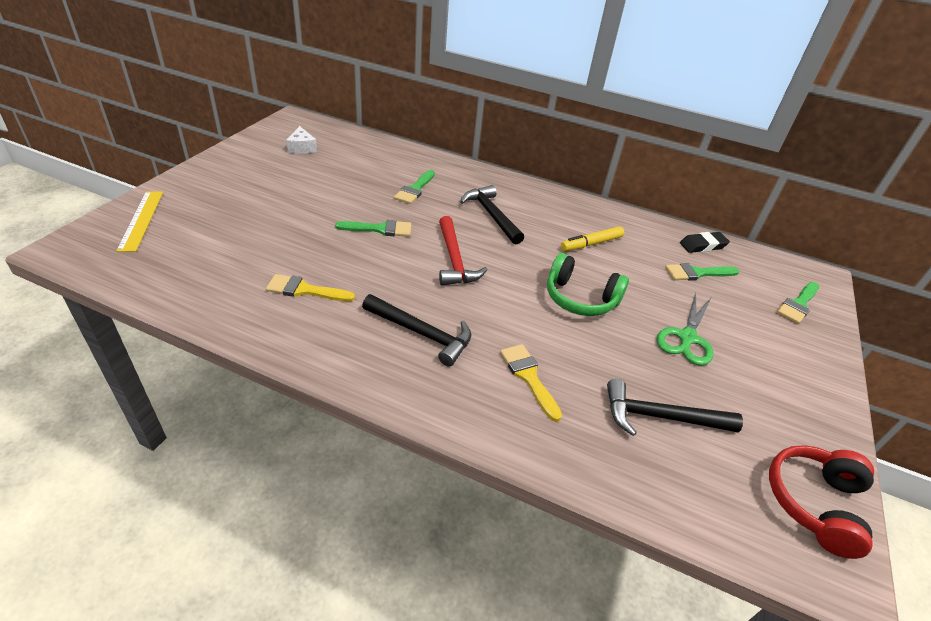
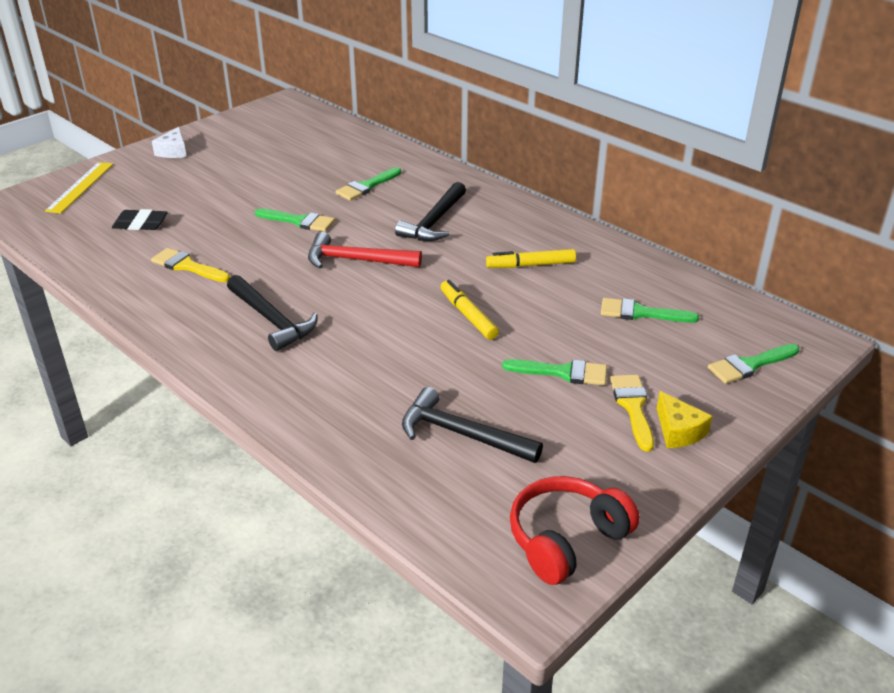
camera: 25 degrees right, 5 degrees down
(302, 147) = (274, 133): white cheese -> white cheese (173, 151)
(454, 260) = (356, 260): red hammer -> red hammer turned 90 degrees clockwise
(491, 215) = (434, 222): black hammer -> black hammer turned 150 degrees counterclockwise
(528, 377) = (350, 374): yellow brush -> yellow brush (633, 407)
(580, 298) = (468, 316): green headphones -> yellow marker
(687, 338) = (563, 372): green scissors -> green brush
(702, 245) = (678, 286): black eraser -> black eraser (140, 224)
(802, 373) = (678, 431): none -> yellow cheese

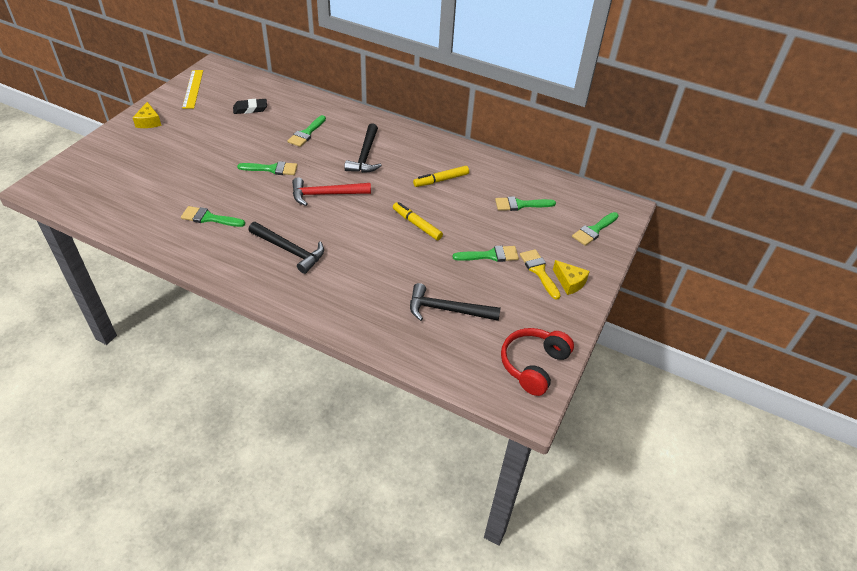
camera: 20 degrees left, 10 degrees up
(80, 187) = (91, 163): yellow ruler -> yellow ruler (192, 89)
(140, 224) = (156, 189): black eraser -> black eraser (250, 109)
(173, 151) = (149, 122): white cheese -> yellow cheese
(187, 266) = (209, 218): yellow brush -> green brush

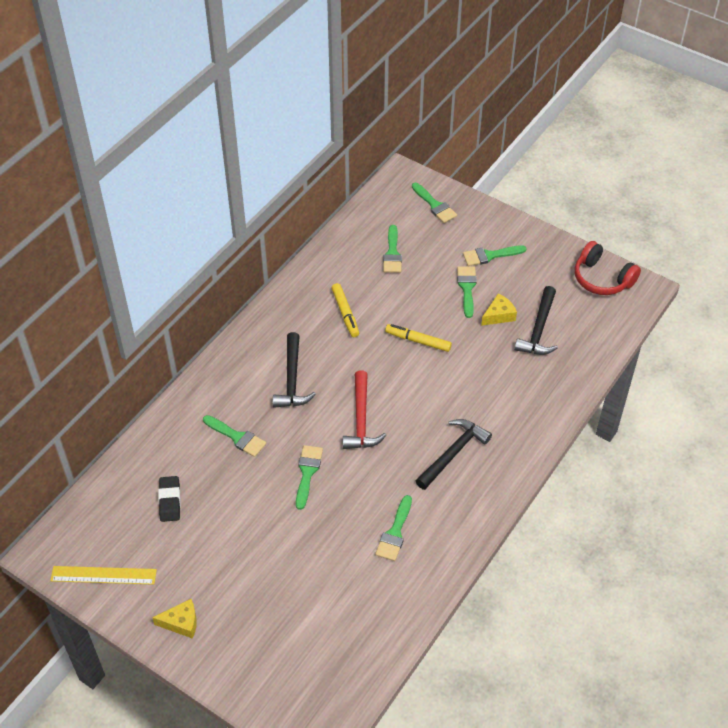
camera: 80 degrees left, 5 degrees up
(365, 156) = (292, 379): black hammer -> black hammer turned 75 degrees clockwise
(417, 225) = (418, 341): yellow marker -> yellow marker turned 60 degrees clockwise
(539, 271) = (490, 255): yellow brush -> green brush
(569, 282) = (504, 237): yellow cheese -> yellow cheese (499, 315)

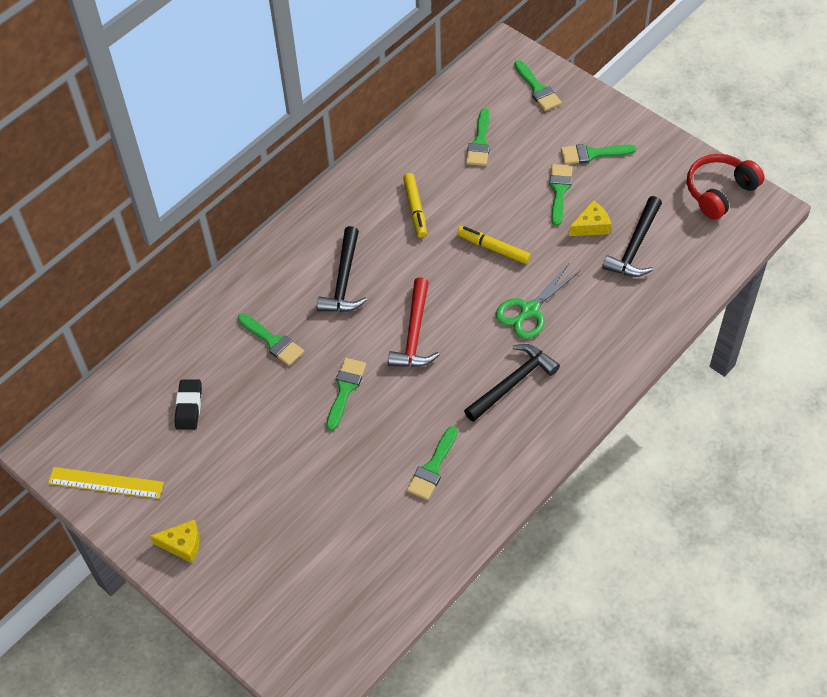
camera: 10 degrees right, 5 degrees up
(457, 390) = (529, 310): none -> green scissors
(602, 278) = (719, 192): red headphones -> red headphones turned 90 degrees clockwise

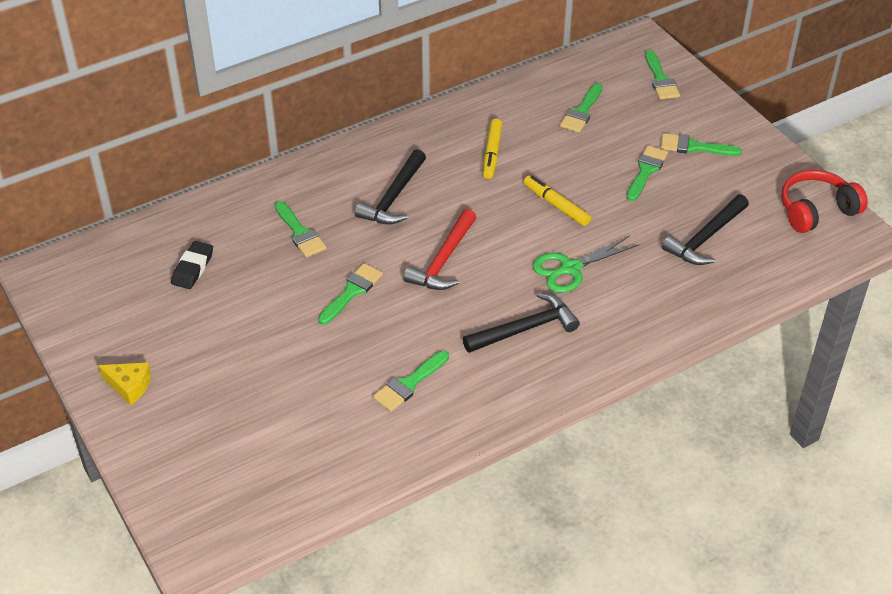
camera: 15 degrees right, 10 degrees down
(105, 483) = (82, 313): yellow ruler -> none
(591, 226) = (666, 209): yellow cheese -> none

